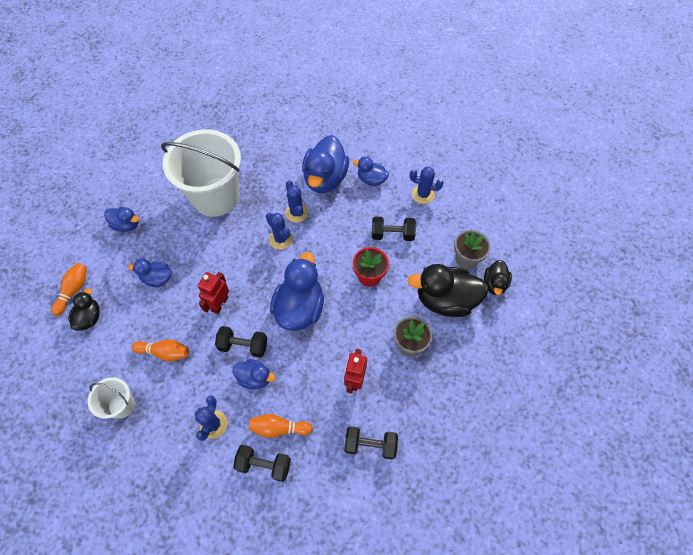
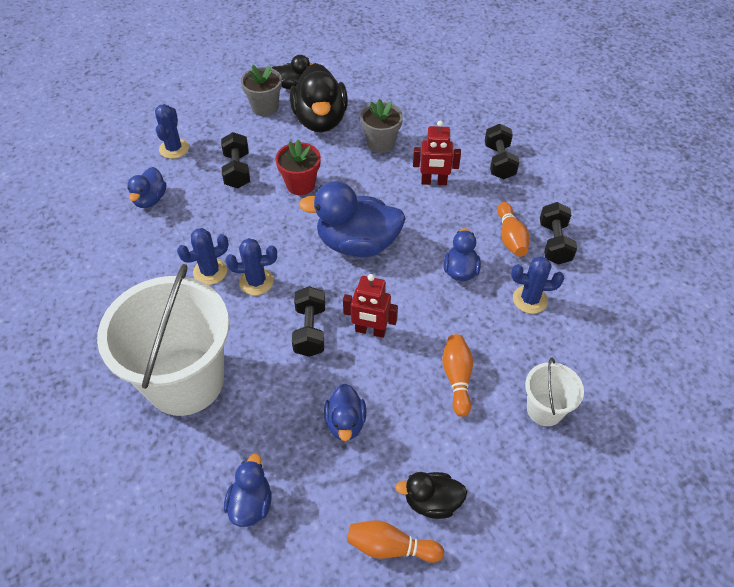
camera: 100 degrees left, 10 degrees down
(243, 346) = (423, 291): black dumbbell -> black dumbbell (310, 330)
(281, 239) = (256, 282): blue cactus -> blue cactus turned 45 degrees clockwise
(325, 178) = (148, 249): blue duck -> none

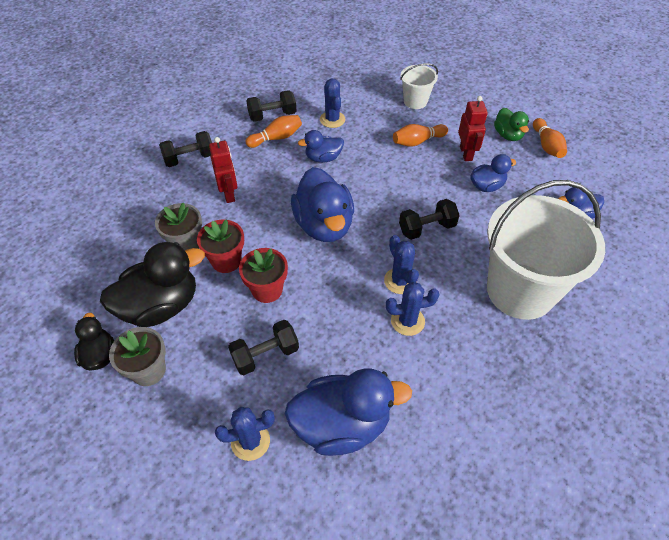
camera: 110 degrees left, 0 degrees up
(150, 199) = (341, 425): blue duck -> blue duck, size x1.85
(210, 271) = (407, 321): blue cactus -> blue cactus turned 45 degrees counterclockwise
(347, 165) = (226, 261): none -> red flower pot
(370, 331) = (406, 193): red robot -> red robot (466, 153)
(432, 502) = (508, 135): black duck -> green duck

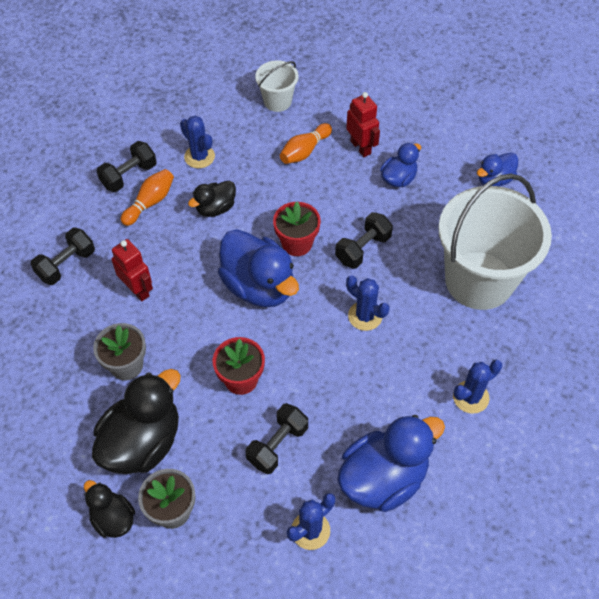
camera: 25 degrees left, 5 degrees up
(226, 261) = (181, 366): red flower pot -> red flower pot (297, 243)
(323, 158) = (215, 208): blue duck -> black duck
(407, 321) = (392, 354): blue cactus -> blue cactus (470, 397)
(508, 135) = (392, 110): green duck -> none
(546, 145) = (435, 108): orange bowling pin -> none

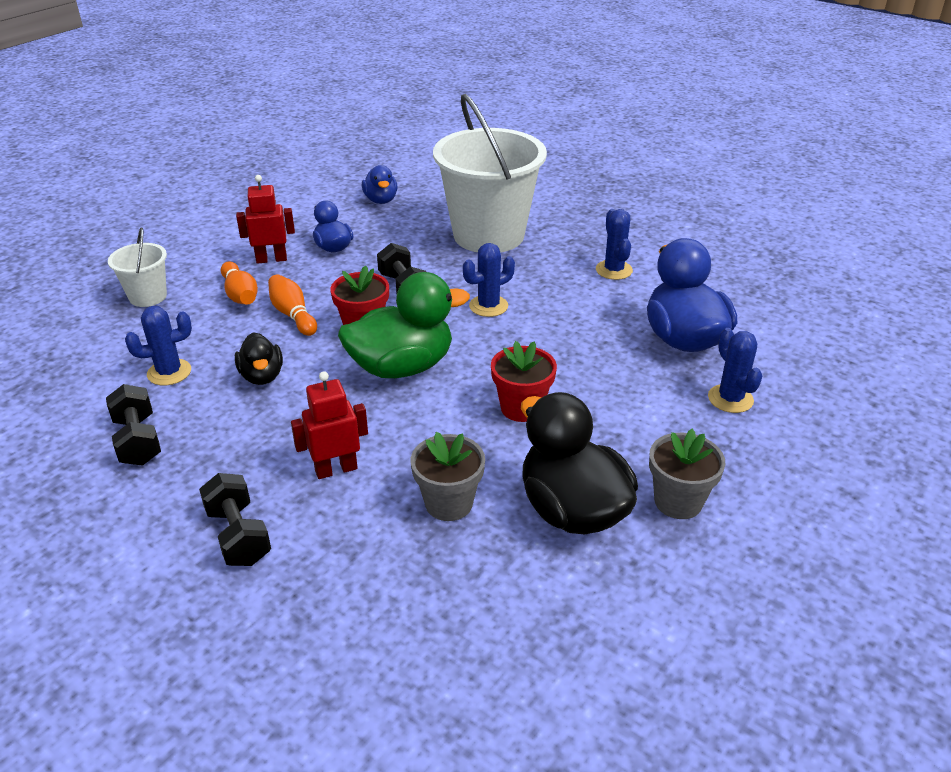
camera: 70 degrees left, 20 degrees down
(113, 518) = (674, 560): black duck -> none
(150, 202) = (202, 430): orange bowling pin -> orange bowling pin (293, 315)
(259, 286) = (402, 367): blue duck -> green duck
(277, 445) = (619, 399): black dumbbell -> none

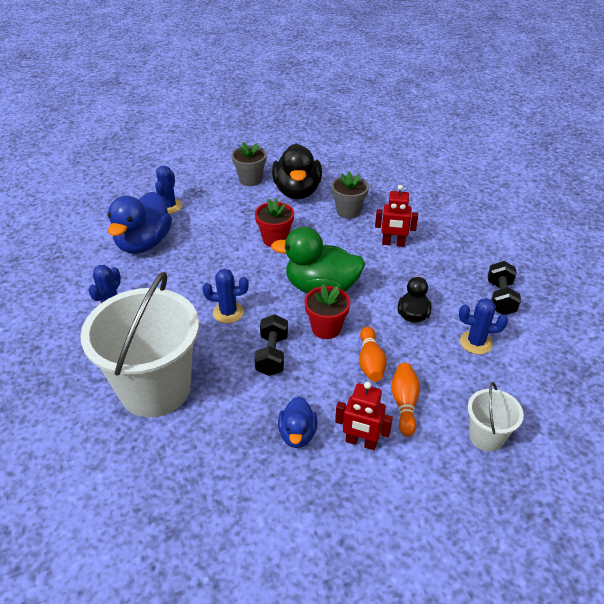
camera: 150 degrees left, 5 degrees up
(238, 535) = (452, 231): black dumbbell -> none
(381, 200) = (202, 498): blue duck -> none

